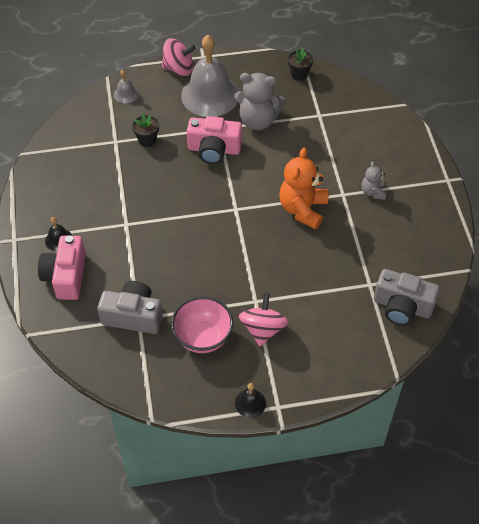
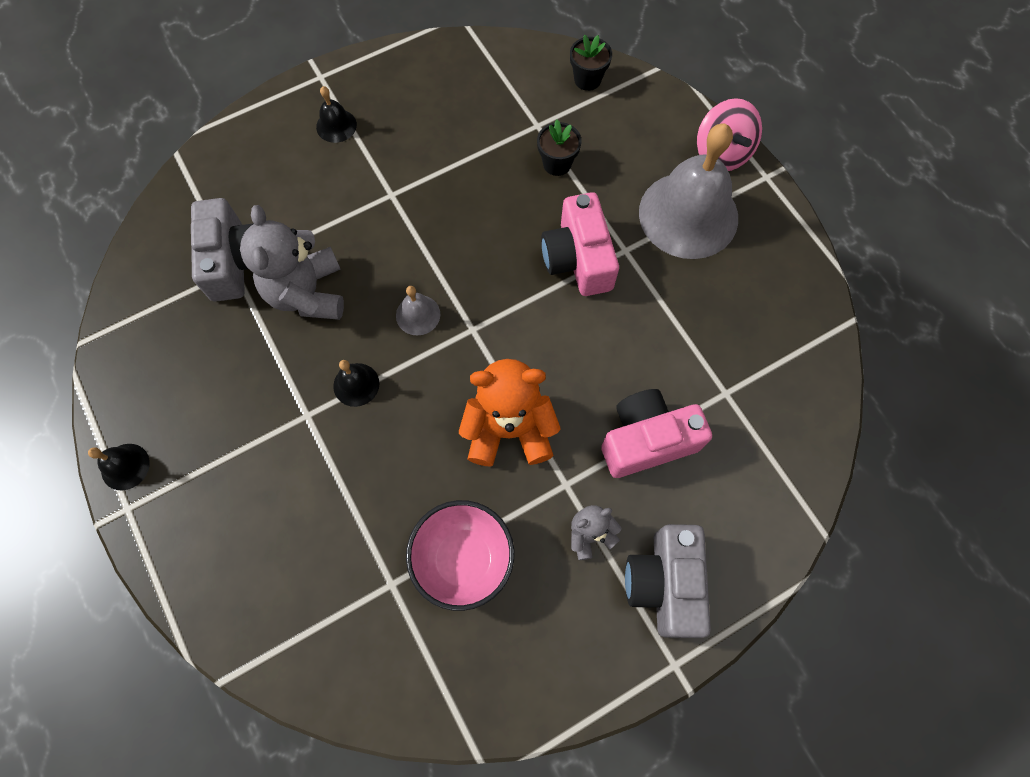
camera: 70 degrees right, 15 degrees up
(66, 276) = (278, 157): pink camera -> pink camera (647, 440)
(126, 94) = (634, 104): grey bell -> grey bell (418, 315)
(203, 337) = (222, 364): pink bowl -> pink bowl (463, 559)
(246, 272) = (356, 384): none -> black bell
(258, 121) = (667, 302): grey teddy bear -> grey teddy bear (307, 293)
(263, 329) = (258, 442): pink spinning top -> none
(299, 74) = (803, 332): black flower pot -> black flower pot (587, 79)
(402, 306) = (361, 653): grey camera -> grey camera (664, 583)

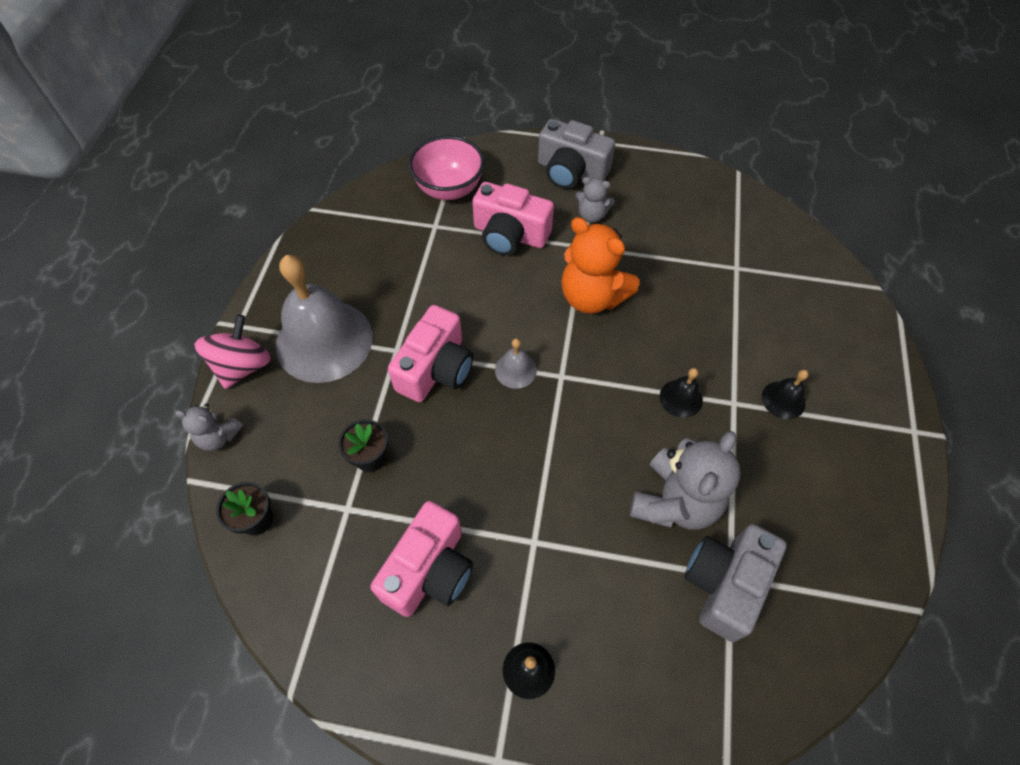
camera: 140 degrees left, 10 degrees down
(125, 466) = (906, 463): black bell -> black bell (783, 400)
(418, 315) = (594, 416): grey bell -> grey bell (515, 370)
(446, 131) = (429, 570): none -> pink camera
(463, 559) = (680, 251): pink bowl -> pink bowl (449, 189)
(664, 583) = (571, 171): grey camera -> grey camera turned 75 degrees clockwise
(674, 101) = (219, 437): none -> grey teddy bear

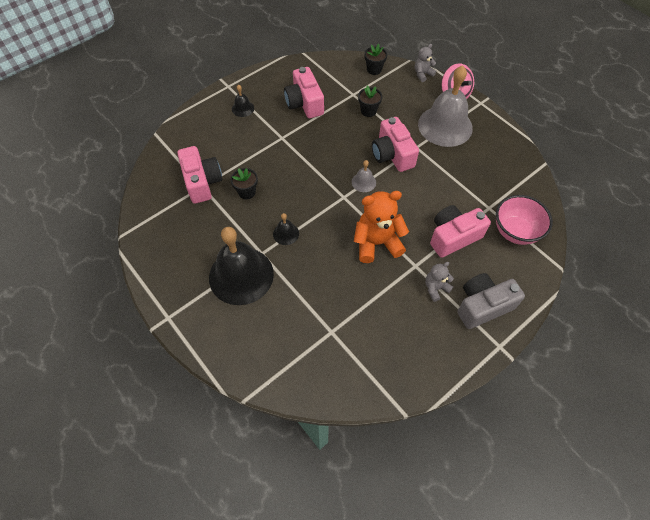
camera: 130 degrees right, 0 degrees up
(674, 501) = (247, 192): grey teddy bear -> black flower pot
(724, 584) = (202, 182): grey camera -> pink camera
(783, 400) = (241, 275): black bell -> black bell, size x2.35

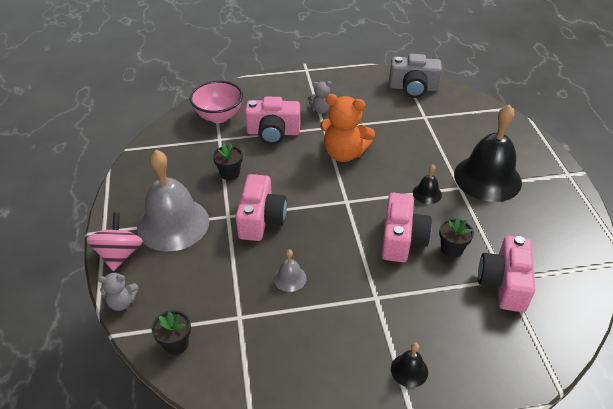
camera: 150 degrees left, 15 degrees down
(304, 103) = (315, 335): pink camera -> pink camera (402, 239)
(363, 182) = (315, 206): grey bell -> grey bell (290, 278)
(368, 111) = (240, 282): black flower pot -> black flower pot (230, 173)
(482, 306) = (296, 89): grey camera -> grey camera (413, 88)

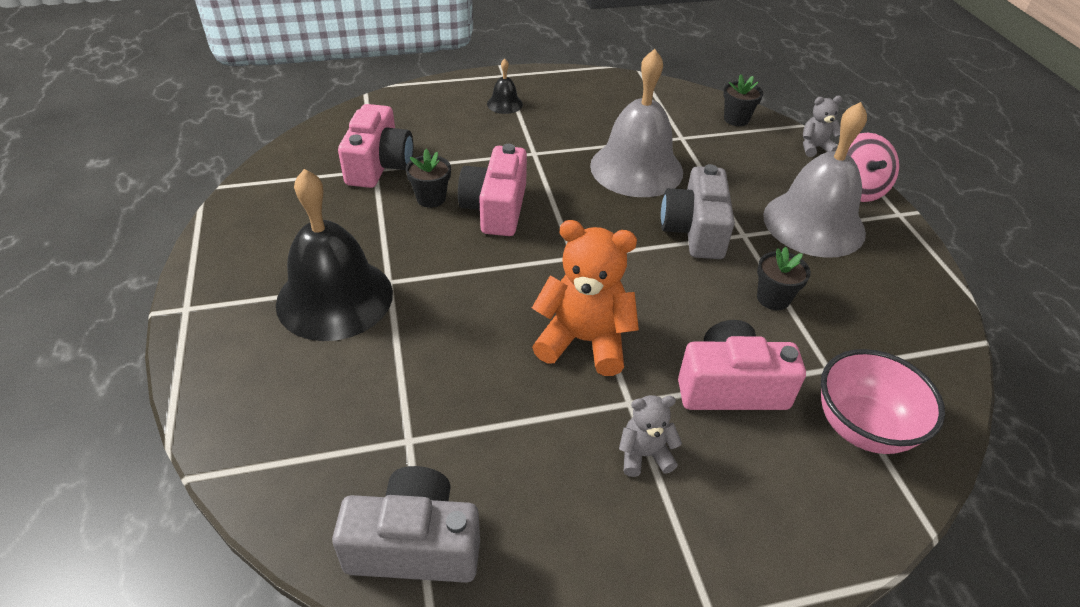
camera: 175 degrees right, 0 degrees up
(261, 219) = (695, 230): pink camera -> grey camera
(290, 278) = (636, 168): grey bell -> grey bell, size x2.35
(427, 193) = (446, 270): black bell -> none

